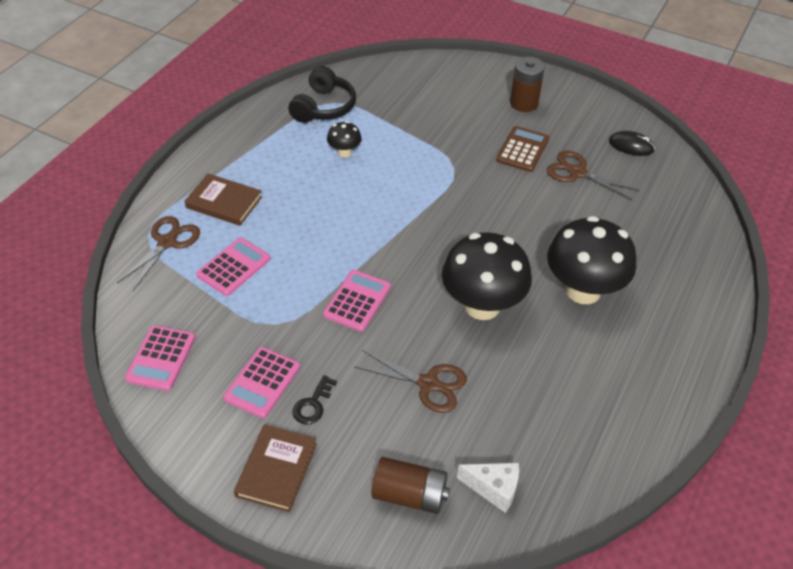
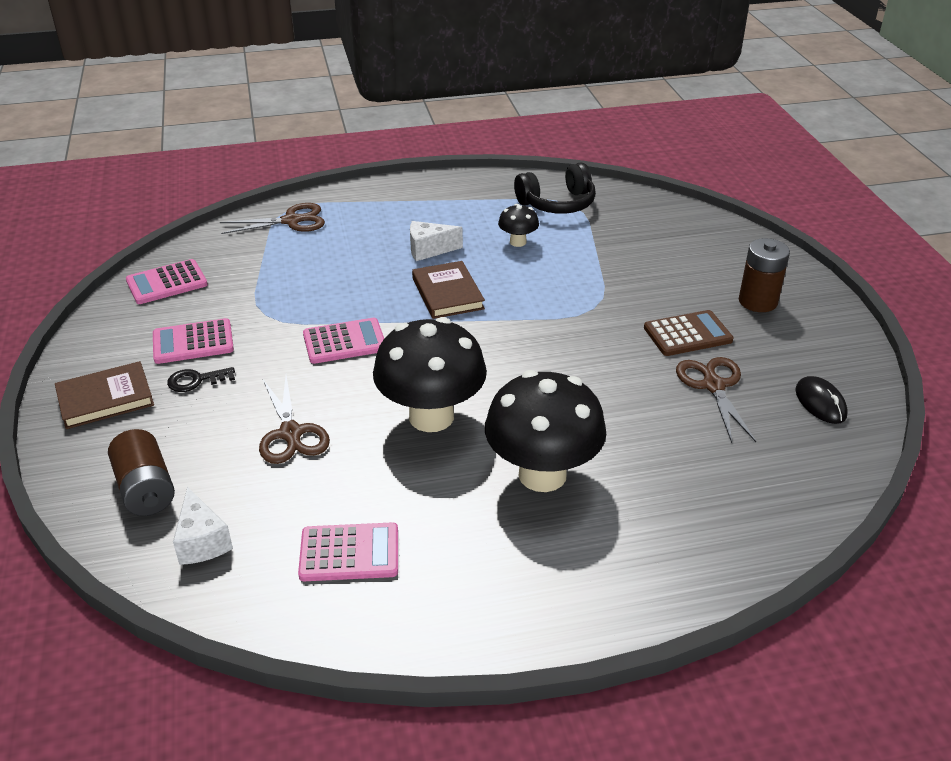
camera: 50 degrees right, 10 degrees down
(224, 202) = (370, 220): brown book -> brown book (447, 293)
(234, 267) = (304, 262): pink calculator -> pink calculator (349, 553)
(300, 197) = (429, 250): none -> white cheese

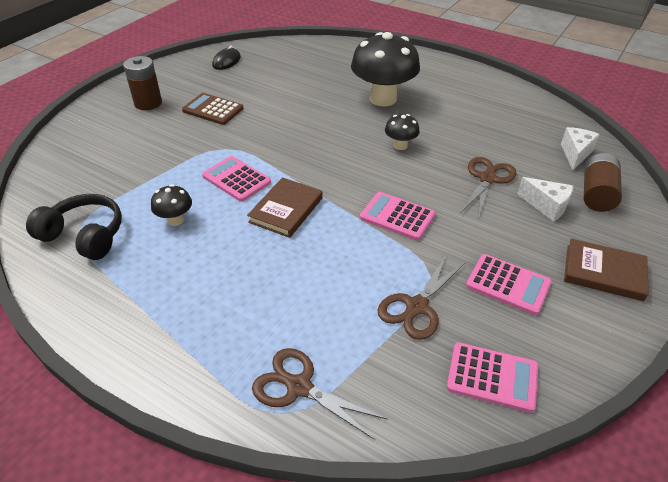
camera: 135 degrees left, 5 degrees up
(196, 380) = (525, 248): black key -> none
(349, 553) = (504, 116): pink calculator -> pink calculator (236, 179)
(429, 250) = (241, 257): white cheese -> white cheese (546, 206)
(431, 417) = (400, 145): black mushroom -> black mushroom, size x0.46
(713, 386) = (251, 87): brown scissors -> brown scissors (417, 306)

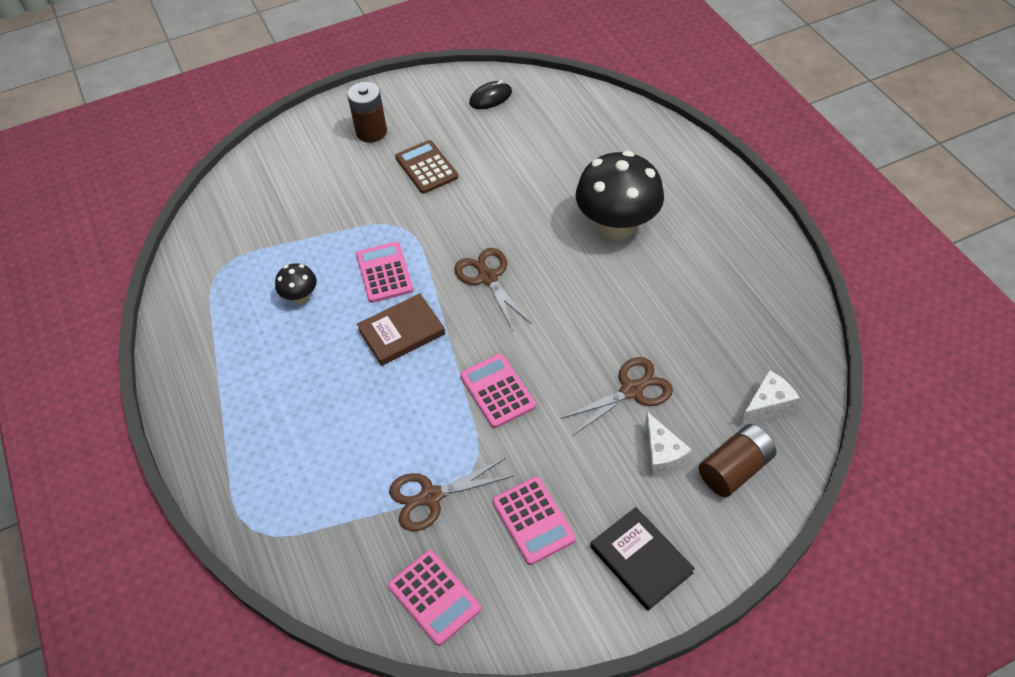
camera: 35 degrees right, 10 degrees up
(84, 236) = (220, 279): black headphones -> none
(299, 387) = (280, 516): brown scissors -> brown scissors (488, 278)
(400, 145) = (578, 303): black mushroom -> none
(604, 272) = (641, 560): brown book -> black book

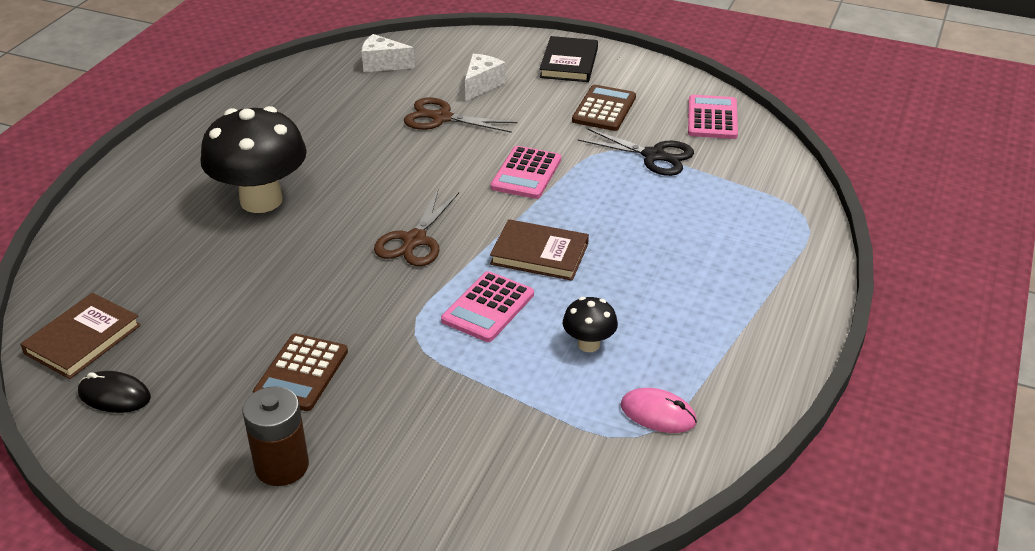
camera: 135 degrees left, 15 degrees down
(220, 288) = (658, 414): none -> pink mouse
(431, 496) = (653, 156): brown scissors -> black scissors
(533, 520) = (604, 109): pink calculator -> brown calculator
(551, 101) = (83, 339): none -> brown book
(734, 469) = (453, 58): brown battery -> none

